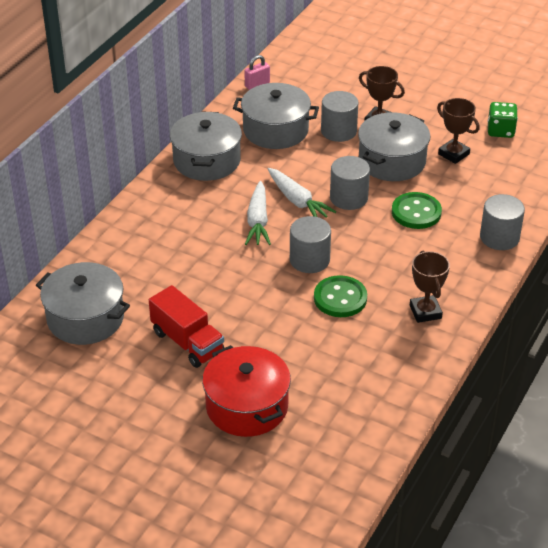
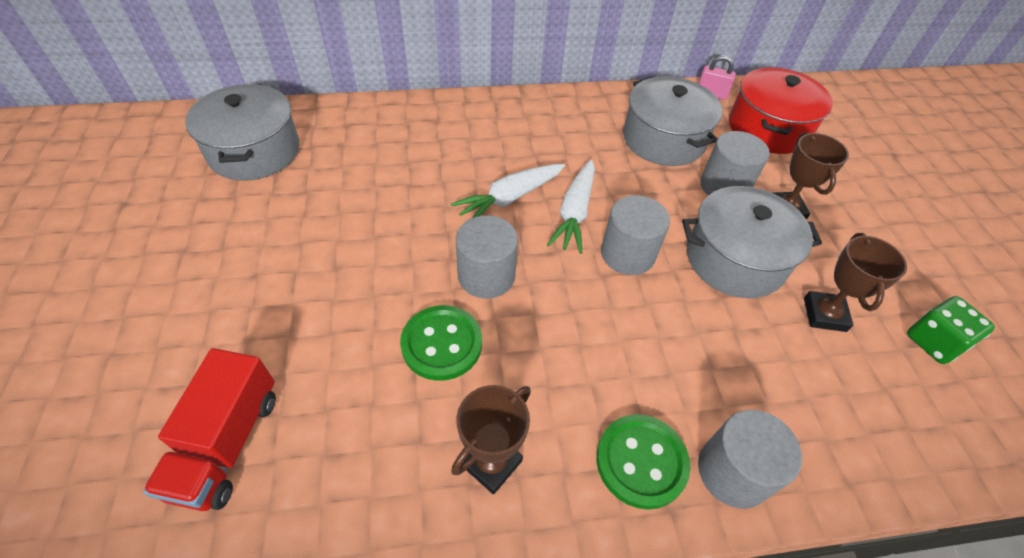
camera: 50 degrees right, 10 degrees up
(187, 342) = (264, 242): red truck -> red truck (227, 443)
(207, 160) = (561, 117): grey pot -> none
(246, 406) = (175, 355): red pot -> red pot (768, 128)
(416, 212) = (674, 336): green button -> green button (641, 461)

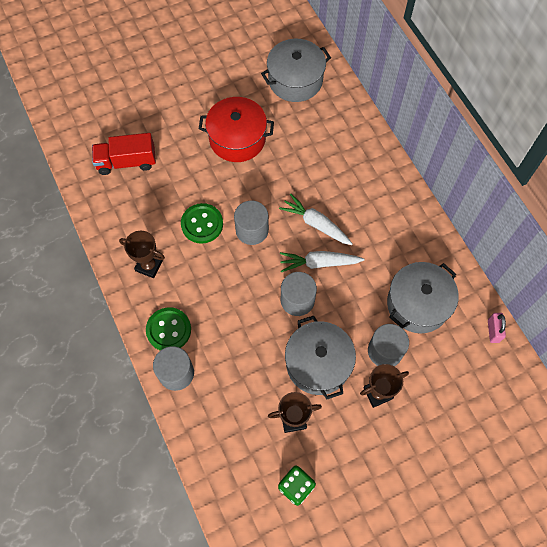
camera: 75 degrees right, 15 degrees up
(768, 128) = (469, 378): red pot -> red pot (237, 138)

